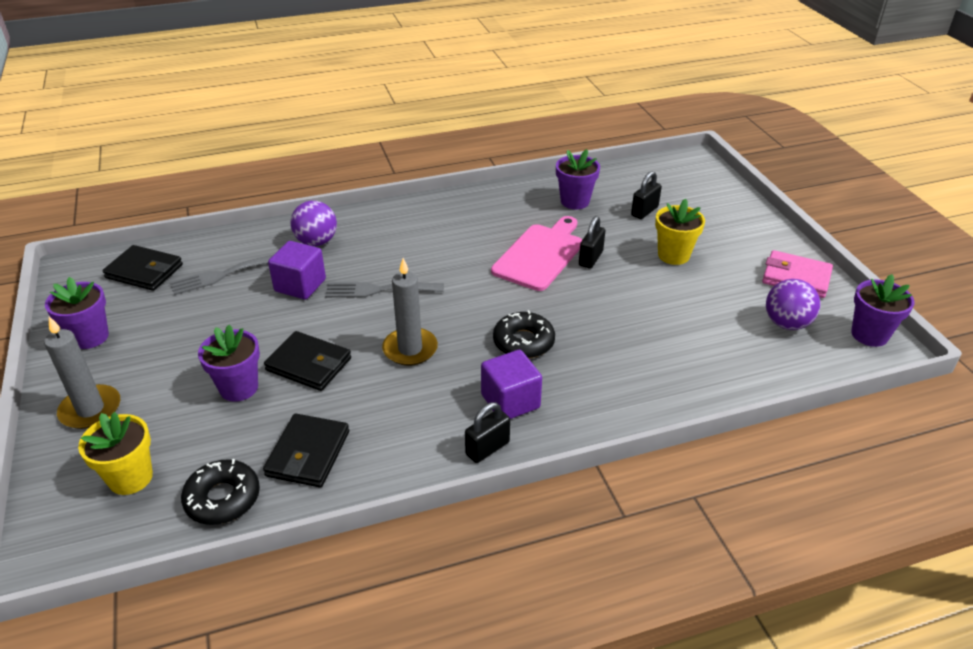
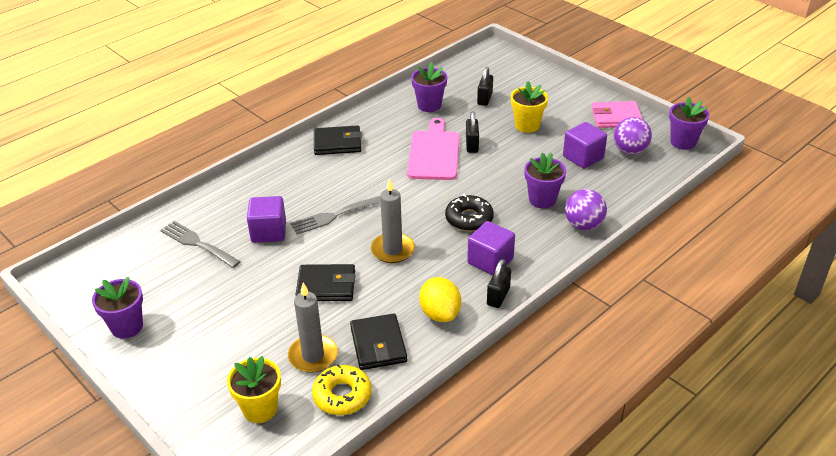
camera: 25 degrees left, 0 degrees up
(90, 409) = (181, 377): grey candle -> grey candle (313, 356)
(144, 271) = (125, 263): black wallet -> black wallet (337, 143)
(223, 498) = (342, 395): black donut -> yellow donut
(224, 274) = (197, 243): grey fork -> grey fork turned 90 degrees clockwise
(239, 388) = (287, 320): purple flower pot -> purple flower pot (542, 200)
(316, 242) = (252, 195): purple ball -> purple ball (583, 225)
(404, 443) = (440, 313): none -> yellow lemon
(718, 313) = (583, 157): none -> purple cube

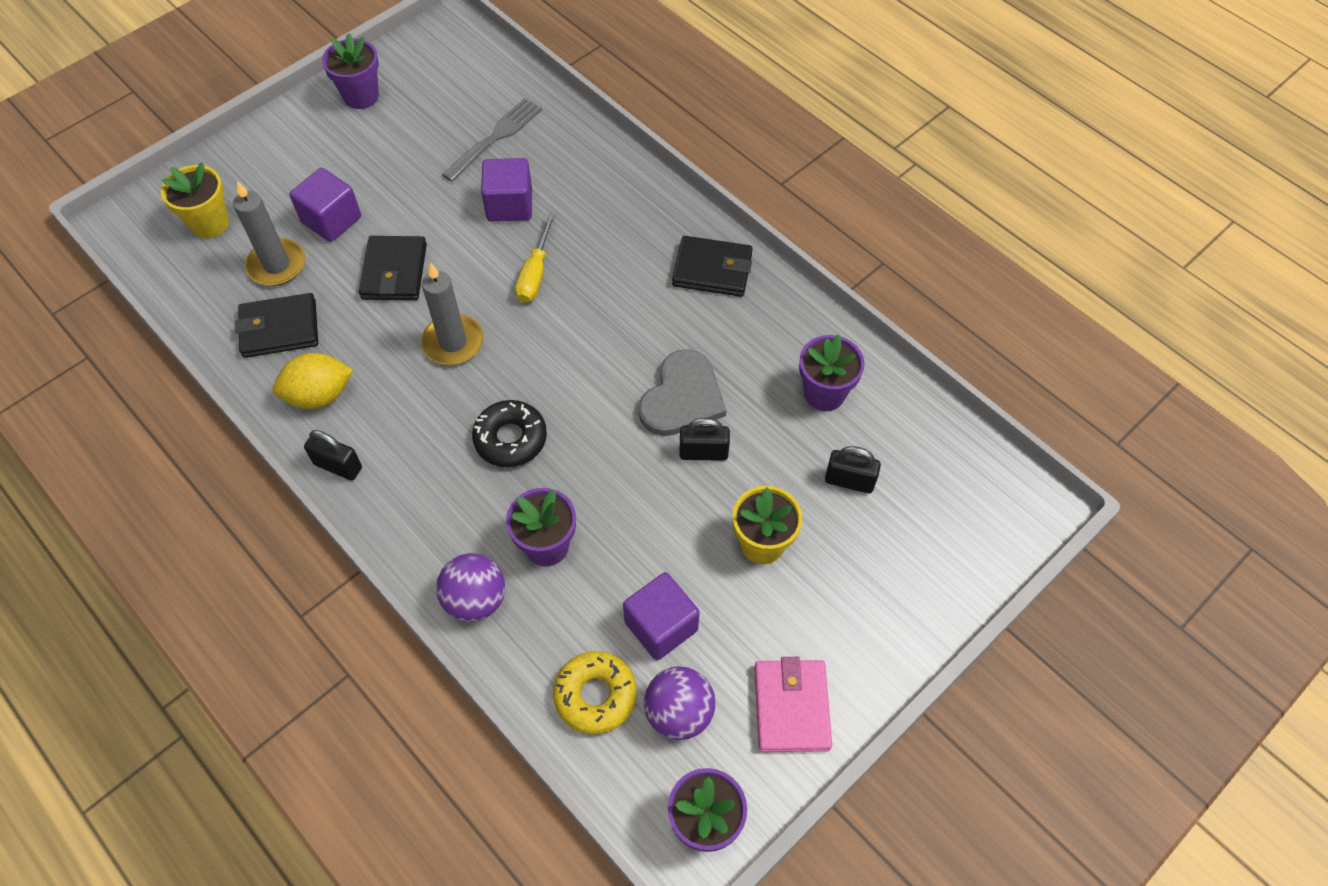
camera: 90 degrees right, 20 degrees up
(334, 216) = (535, 273): grey fork -> yellow screwdriver
(337, 143) = (712, 270): black wallet -> black wallet turned 75 degrees counterclockwise
(342, 395) = (209, 295): yellow donut -> yellow donut (595, 695)
(434, 153) = (682, 397): pink cutting board -> grey heart
(490, 261) = (411, 461): purple cube -> purple cube (331, 220)

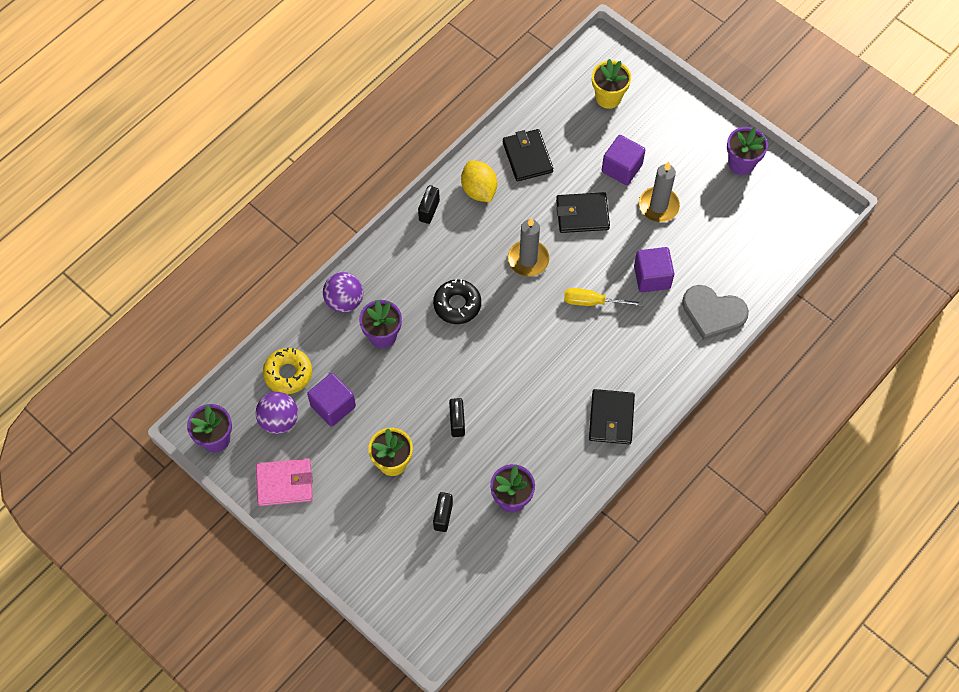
camera: 85 degrees right, 5 degrees up
(277, 265) = (578, 144): grey candle -> grey candle (658, 206)
(496, 137) = (716, 259): grey fork -> none
(682, 397) = (499, 406): grey heart -> grey heart (713, 313)

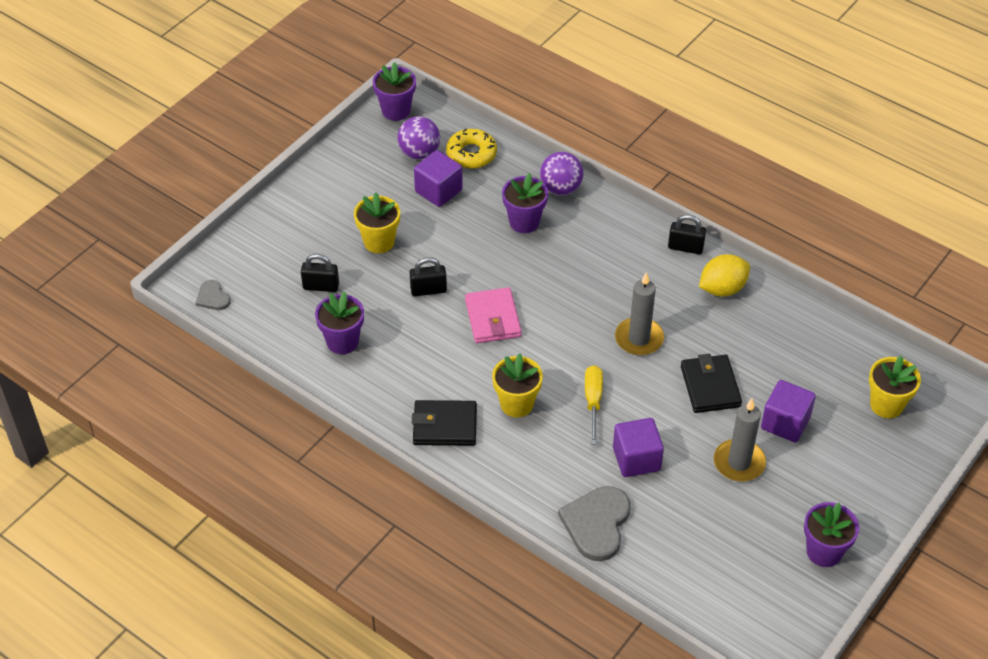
camera: 85 degrees right, 15 degrees down
(285, 483) = (351, 164): pink wallet -> pink wallet (492, 318)
(447, 616) = (213, 297): none -> grey heart
(457, 305) = (570, 280): black donut -> none
(527, 157) = (778, 330): black wallet -> none
(591, 360) = (516, 404): none -> yellow flower pot

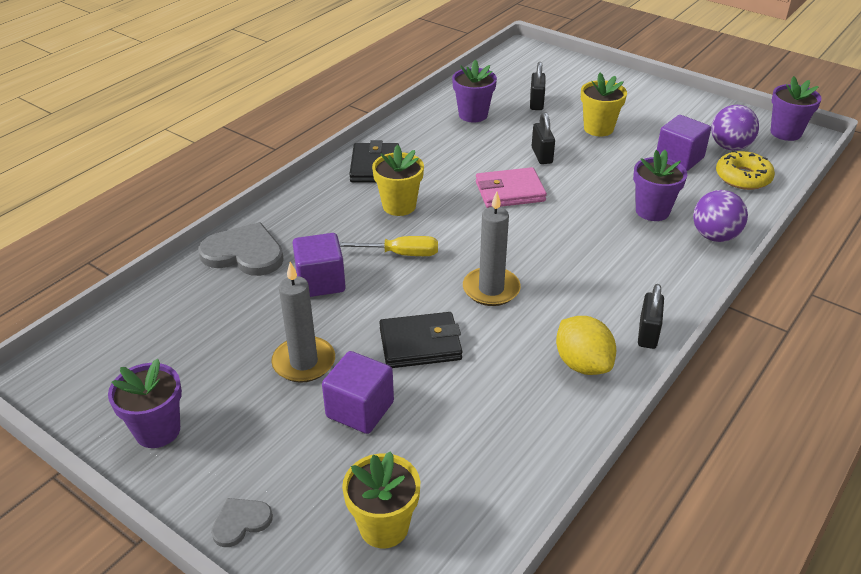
camera: 90 degrees right, 10 degrees down
(213, 297) = (516, 59): grey heart -> grey heart (241, 522)

